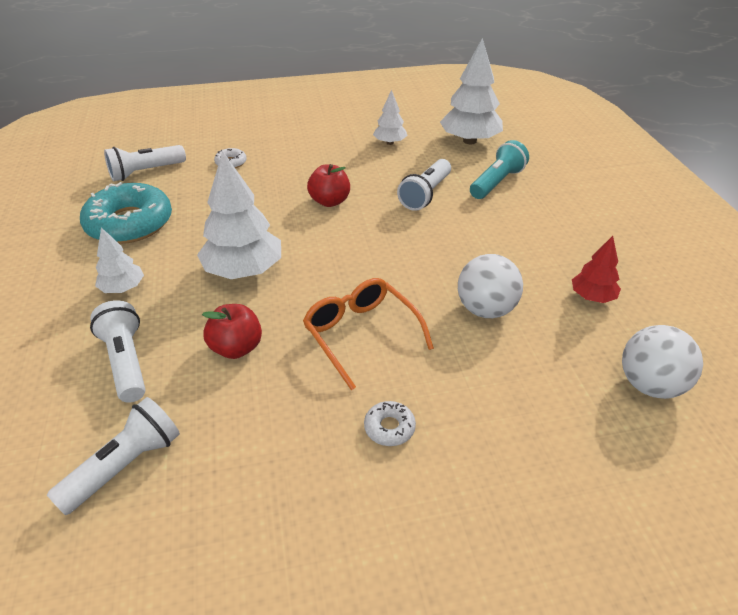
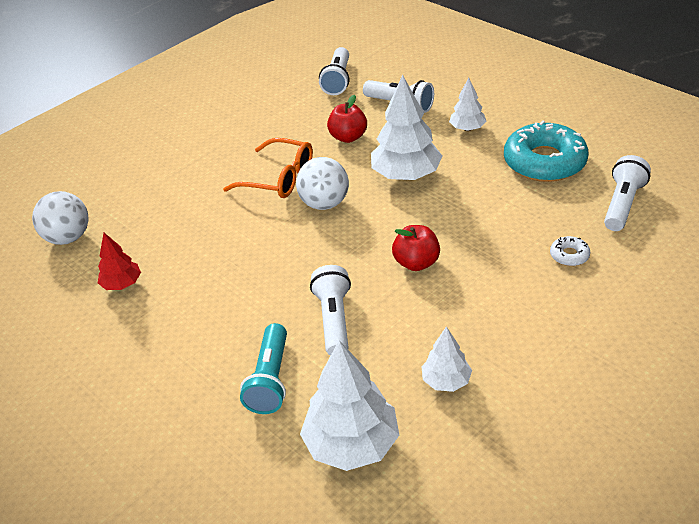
camera: 150 degrees right, 0 degrees up
(389, 428) = (221, 147): white donut -> none
(485, 309) = (203, 234): white ball -> white ball (324, 203)

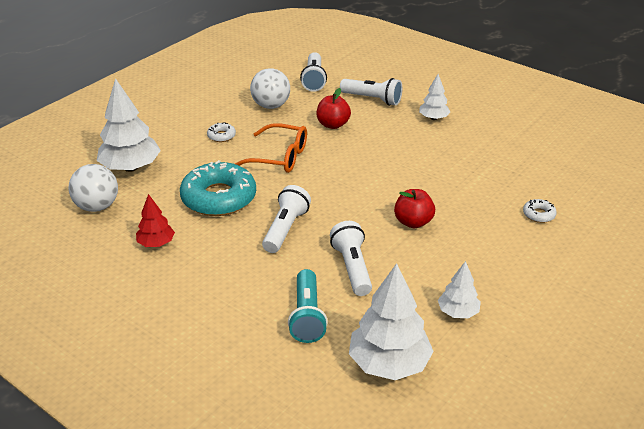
camera: 10 degrees left, 5 degrees down
(220, 151) = (221, 136): none -> white donut
(324, 203) = (324, 177): white ball -> white ball (271, 106)
(406, 175) = (389, 154): white tree -> white tree (131, 168)
(544, 162) = (503, 144): turquoise donut -> turquoise donut (219, 198)
(622, 204) = (573, 175): white flashlight -> white flashlight (285, 229)

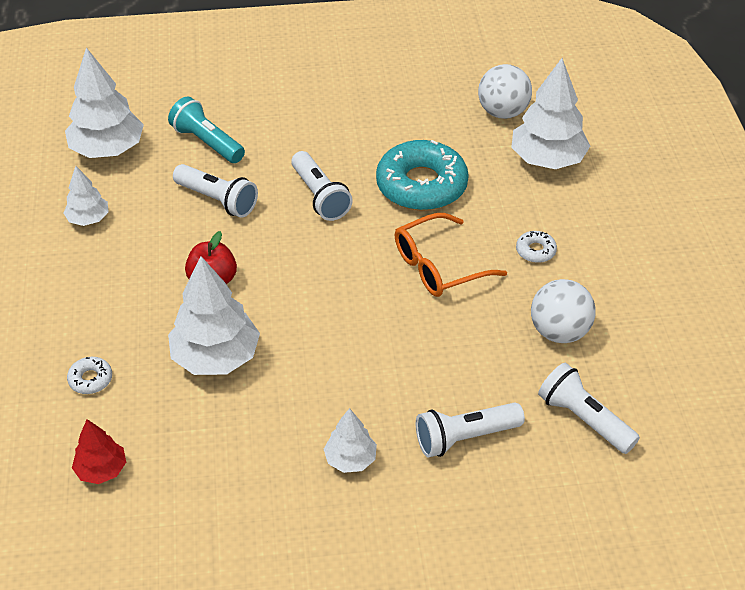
camera: 135 degrees right, 10 degrees up
(156, 243) = (403, 118): red tree -> red tree (101, 470)
(333, 125) = (450, 354): red apple -> none
(454, 186) = (215, 357): none -> white tree

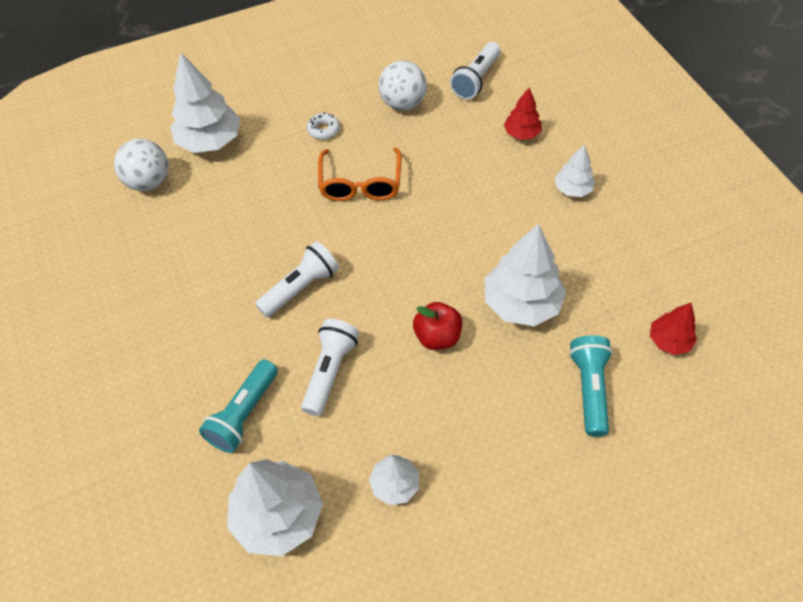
camera: 105 degrees left, 10 degrees up
(90, 379) = (589, 389): white donut -> turquoise flashlight
(421, 185) = (265, 217): turquoise donut -> none
(439, 266) = (360, 183): orange glasses -> orange glasses turned 45 degrees clockwise
(465, 437) = (521, 134): white flashlight -> red tree

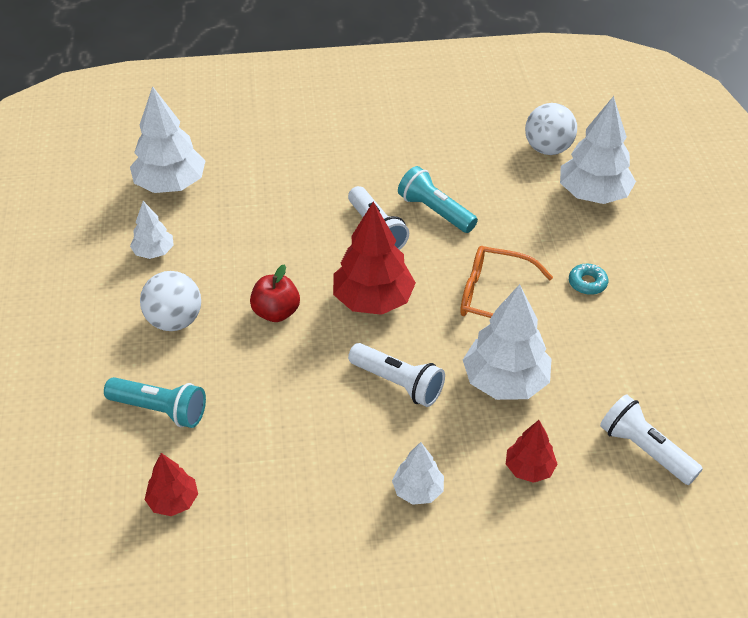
camera: 105 degrees right, 10 degrees down
(244, 414) = (266, 178): turquoise flashlight -> turquoise flashlight (435, 211)
(323, 130) = (587, 283): white donut -> turquoise donut
(330, 371) = (278, 233): white flashlight -> white flashlight (398, 383)
(394, 266) = (373, 300): none -> red tree
(403, 103) = (615, 362): white ball -> white ball (175, 321)
(521, 303) = (281, 388): white tree -> white tree (505, 381)

